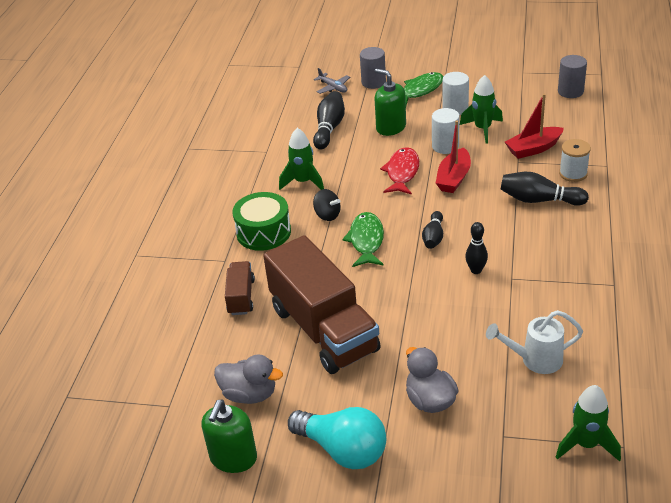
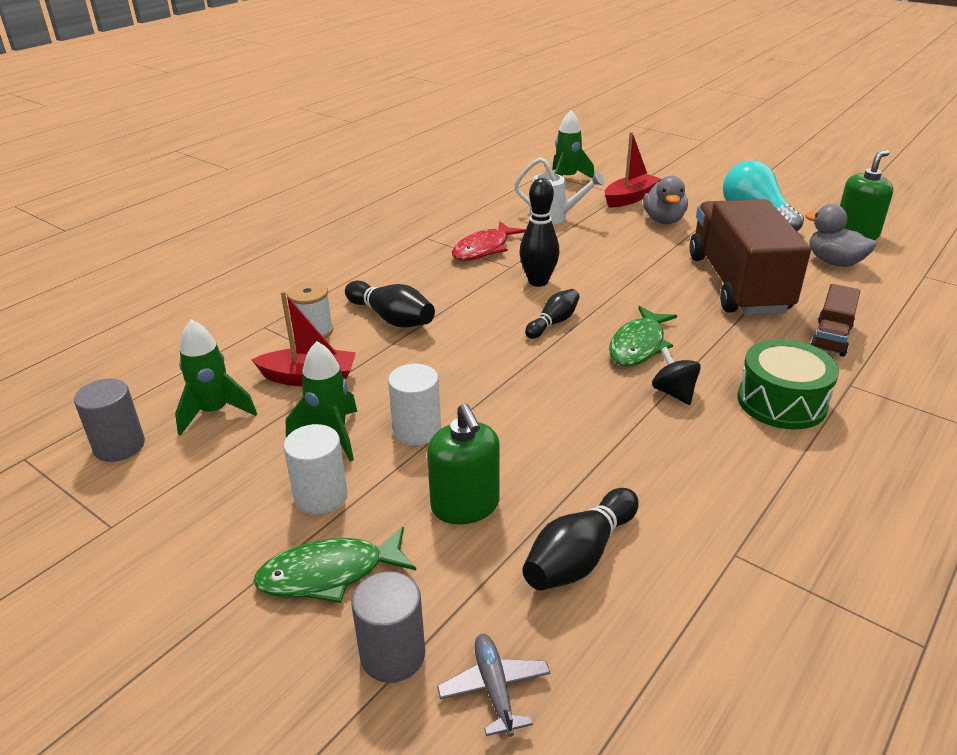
camera: 155 degrees left, 5 degrees down
(303, 182) = (687, 458): green rocket -> green rocket (214, 412)
(402, 172) = (519, 414): red fish -> red fish (484, 249)
(453, 178) = (458, 379): red boat -> red boat (630, 198)
(476, 270) = (538, 282): black bowling pin -> black bowling pin, size x1.52

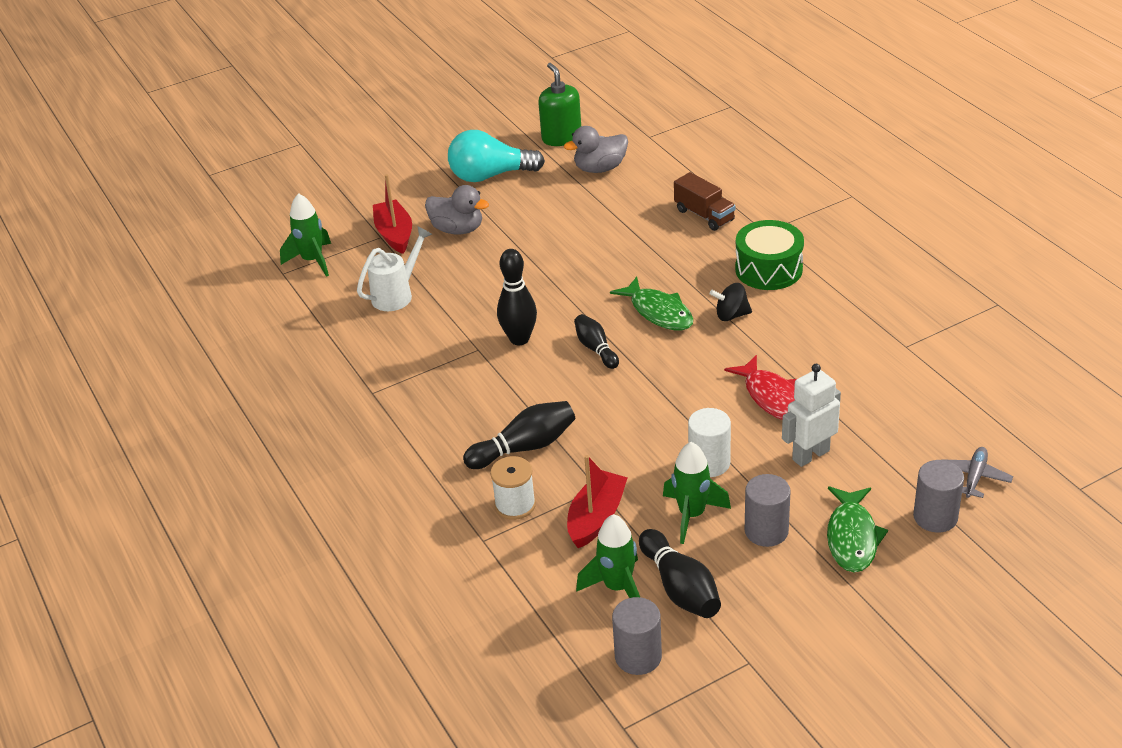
camera: 65 degrees left, 5 degrees up
(321, 496) = (766, 531): white cylinder -> grey cylinder
(465, 505) = (810, 455): green soap dispenser -> white robot
(484, 249) = (429, 358): red fish -> red fish (772, 398)
(494, 688) = (974, 477): grey plane -> grey plane turned 105 degrees clockwise
(579, 556) = (882, 413): black bowling pin -> black bowling pin (680, 588)
(738, 284) = (600, 229): brown truck -> none

